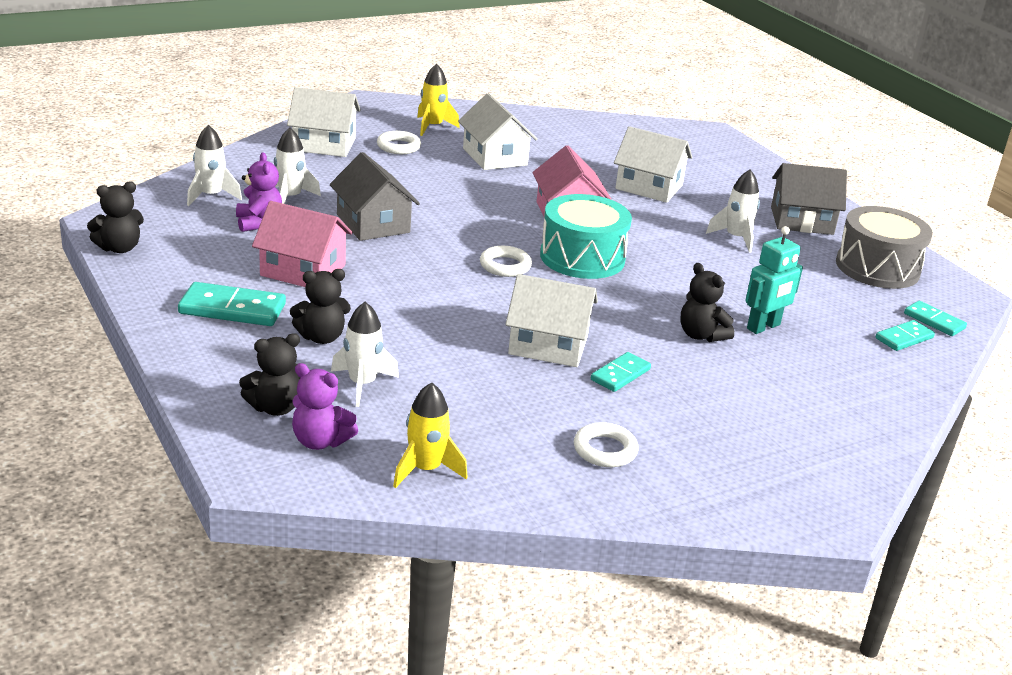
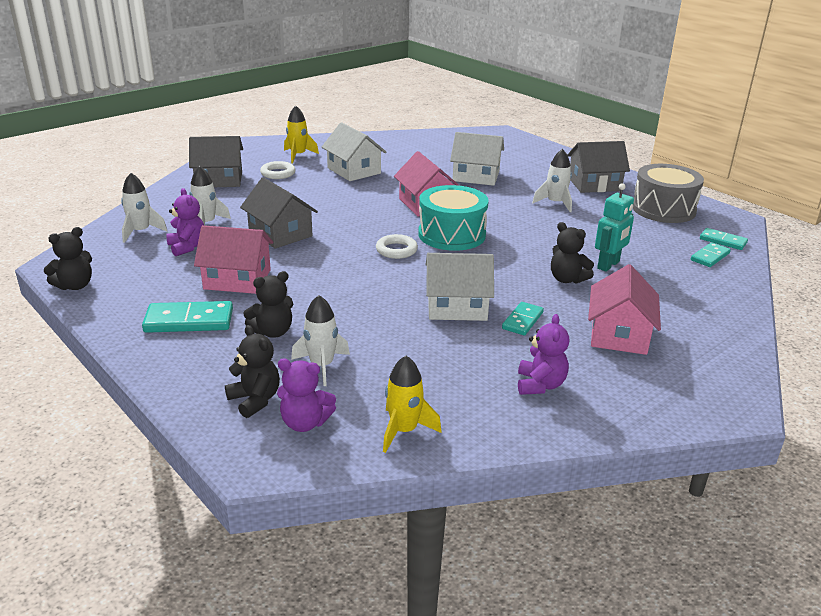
camera: 10 degrees left, 0 degrees up
(275, 407) = (255, 400): black teddy bear -> black teddy bear turned 90 degrees counterclockwise
(324, 144) = (219, 179): white house -> grey house
(605, 450) = (540, 385): white ring -> purple teddy bear
(731, 411) = (619, 334): none -> pink house

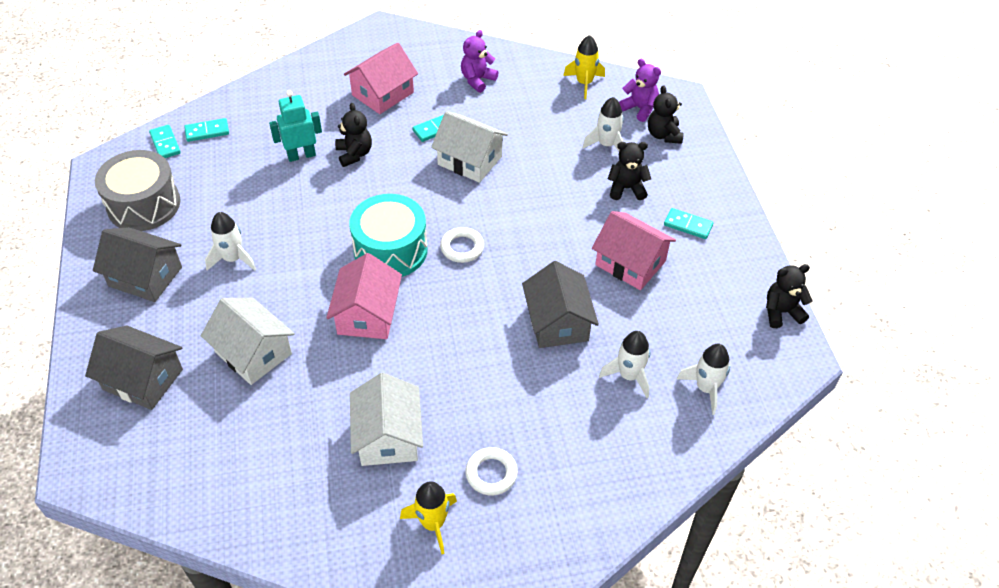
camera: 150 degrees left, 20 degrees up
(187, 247) = (662, 336): purple teddy bear -> none
(189, 321) = (688, 225): turquoise domino -> turquoise domino, size x0.62
(219, 179) = (577, 489): grey house -> grey house (143, 379)

